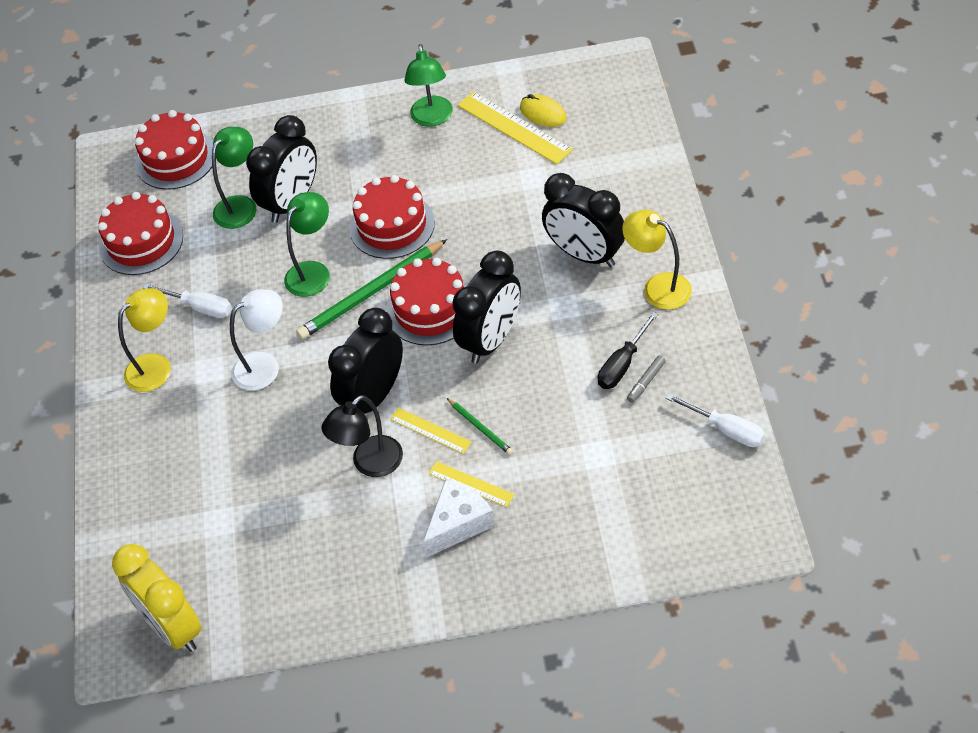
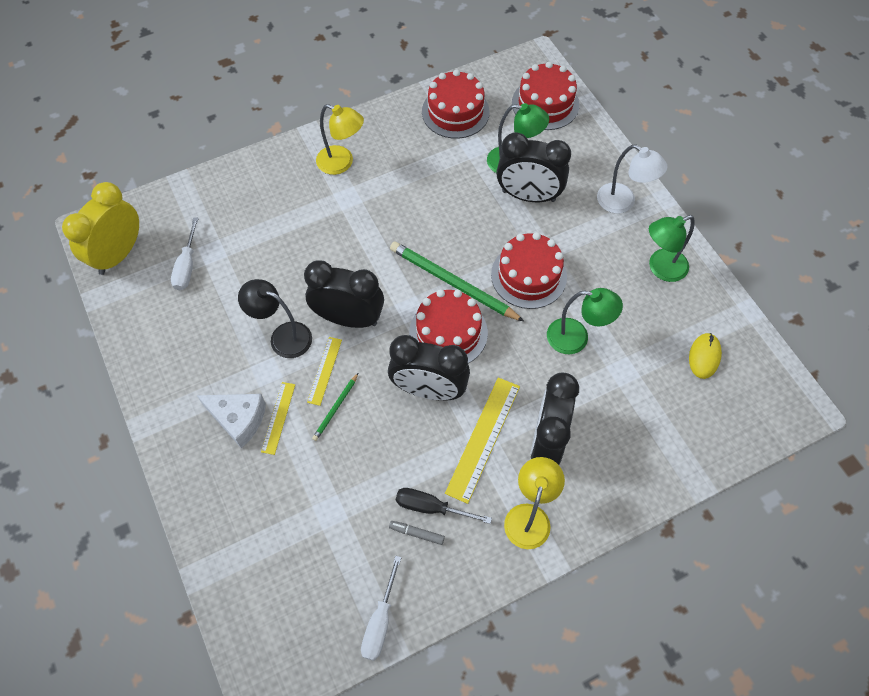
camera: 65 degrees right, 10 degrees up
(200, 307) = (404, 171): white screwdriver -> white screwdriver (187, 266)
(265, 366) = (360, 233): white lamp -> white lamp (623, 202)
(313, 272) = (462, 234): green lamp -> green lamp (576, 338)
(514, 128) = (676, 337): yellow ruler -> yellow ruler (483, 438)

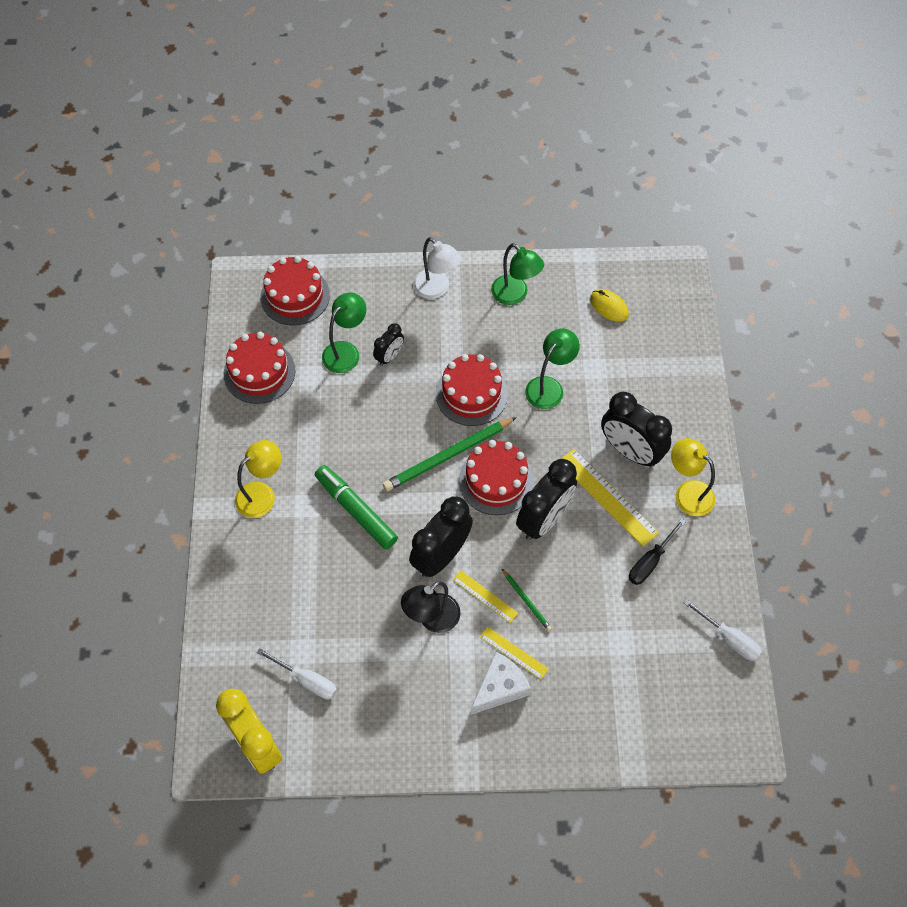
camera: 65 degrees left, 0 degrees up
(360, 235) = (356, 510): none -> green marker
(417, 533) = (668, 582): grey marker -> none
(528, 196) = (389, 356): black clock -> black clock, size x0.53
(623, 202) = (436, 289): white lamp -> white lamp turned 75 degrees clockwise
(660, 268) = (515, 295): green lamp -> green lamp turned 45 degrees counterclockwise

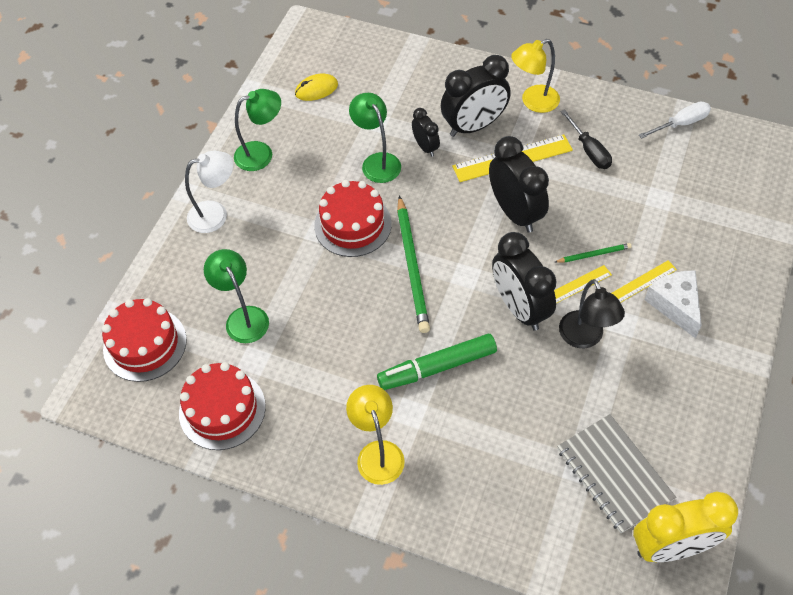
camera: 65 degrees left, 5 degrees down
(307, 680) = (614, 474): white screwdriver -> grey notebook
(389, 356) = (271, 280): black clock -> black clock (425, 147)
(496, 480) = (457, 236): red cake -> none

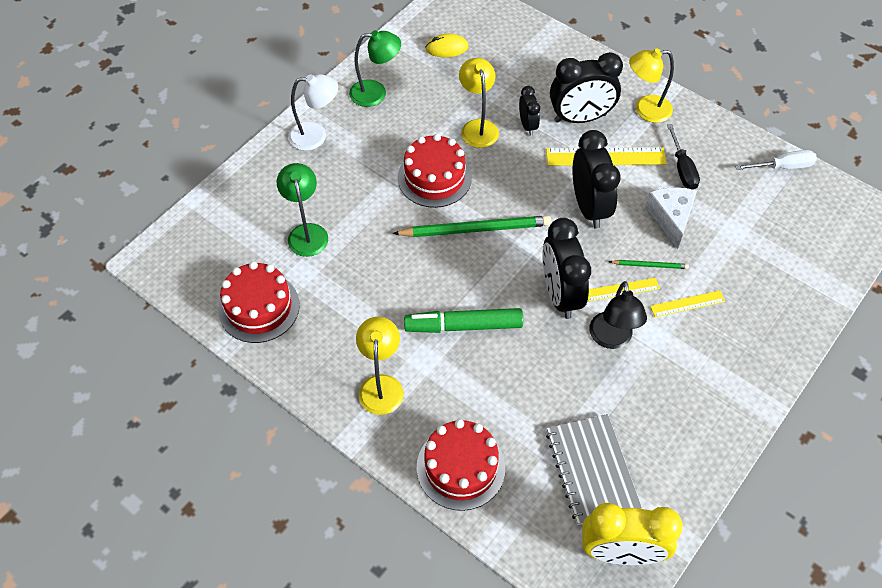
camera: 15 degrees right, 0 degrees up
(145, 344) = (213, 232): red cake -> red cake (460, 467)
(377, 162) = (478, 127): green lamp -> yellow lamp
(412, 266) = (475, 229): green pencil -> green pencil turned 105 degrees counterclockwise
(675, 305) = (710, 333): white cheese -> white cheese (671, 218)

